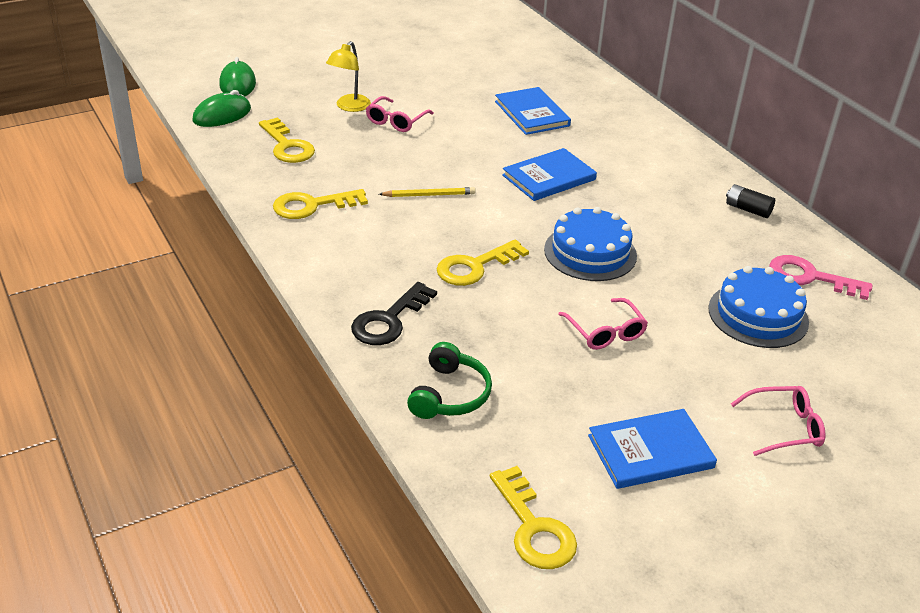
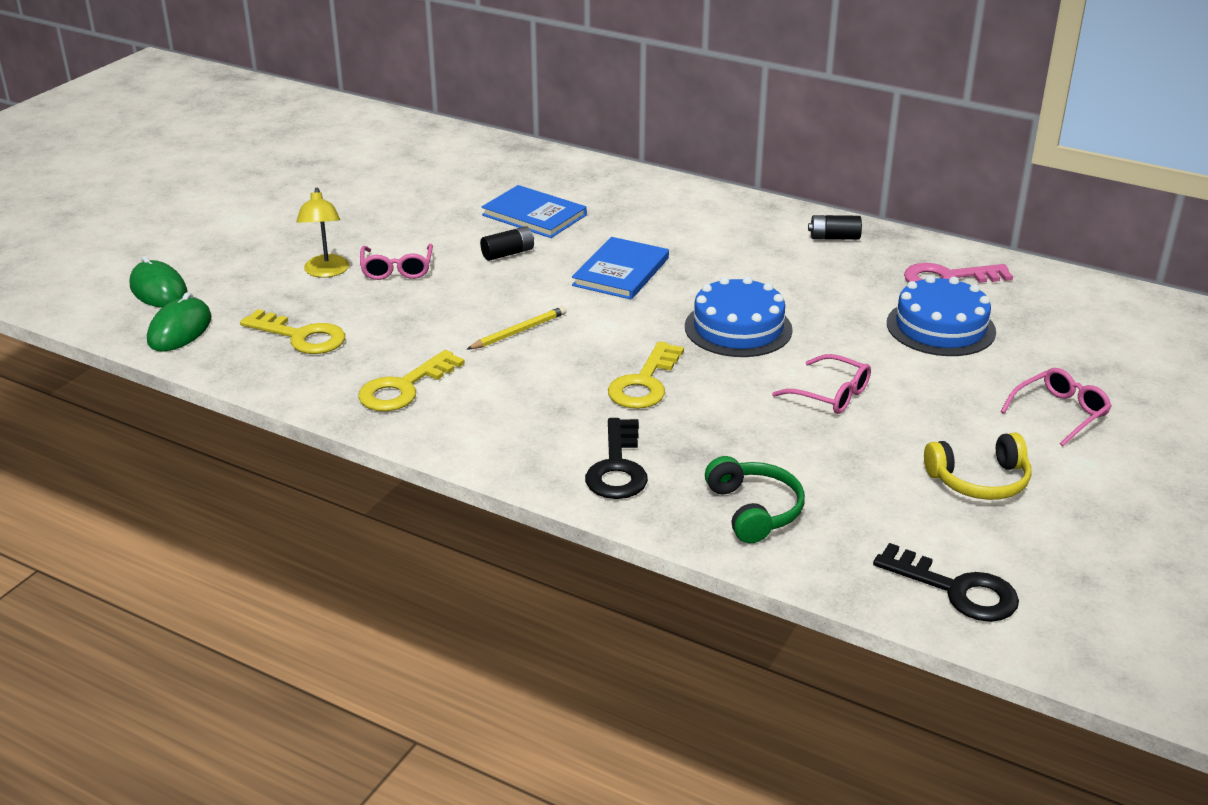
camera: 30 degrees left, 5 degrees down
(483, 136) = (508, 253): none -> black battery
(534, 527) = (956, 590): yellow key -> black key
(650, 451) = (979, 481): blue book -> yellow headphones

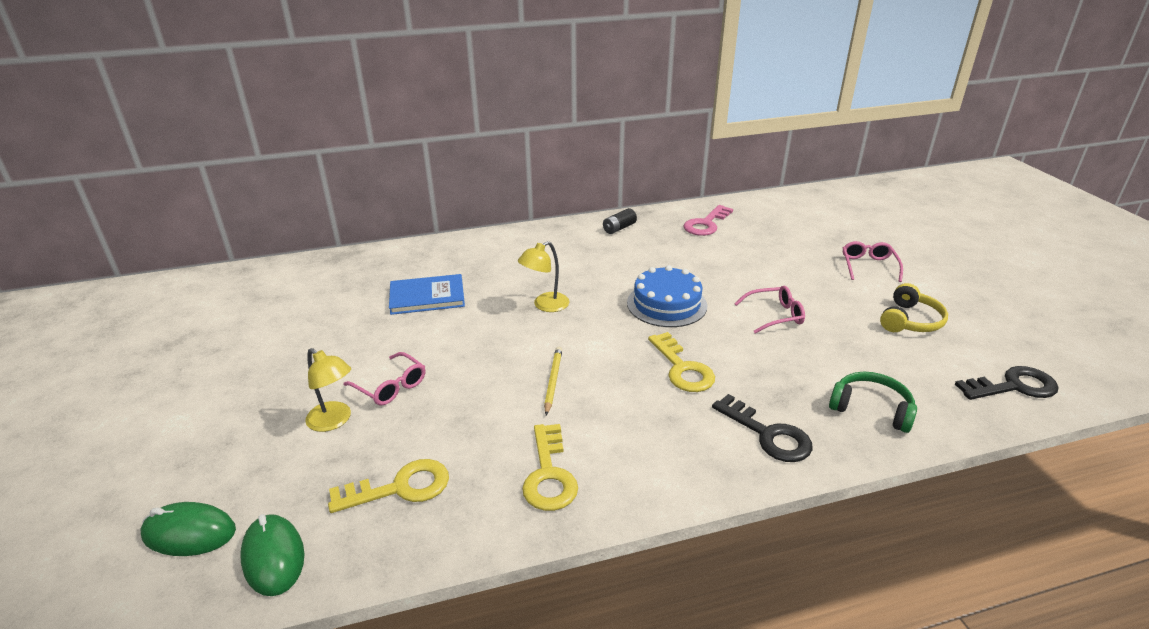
camera: 45 degrees left, 0 degrees up
(508, 253) = (453, 331): black battery -> none
(621, 272) = (545, 305): blue book -> yellow lamp
(940, 327) = (749, 250): blue cake -> none

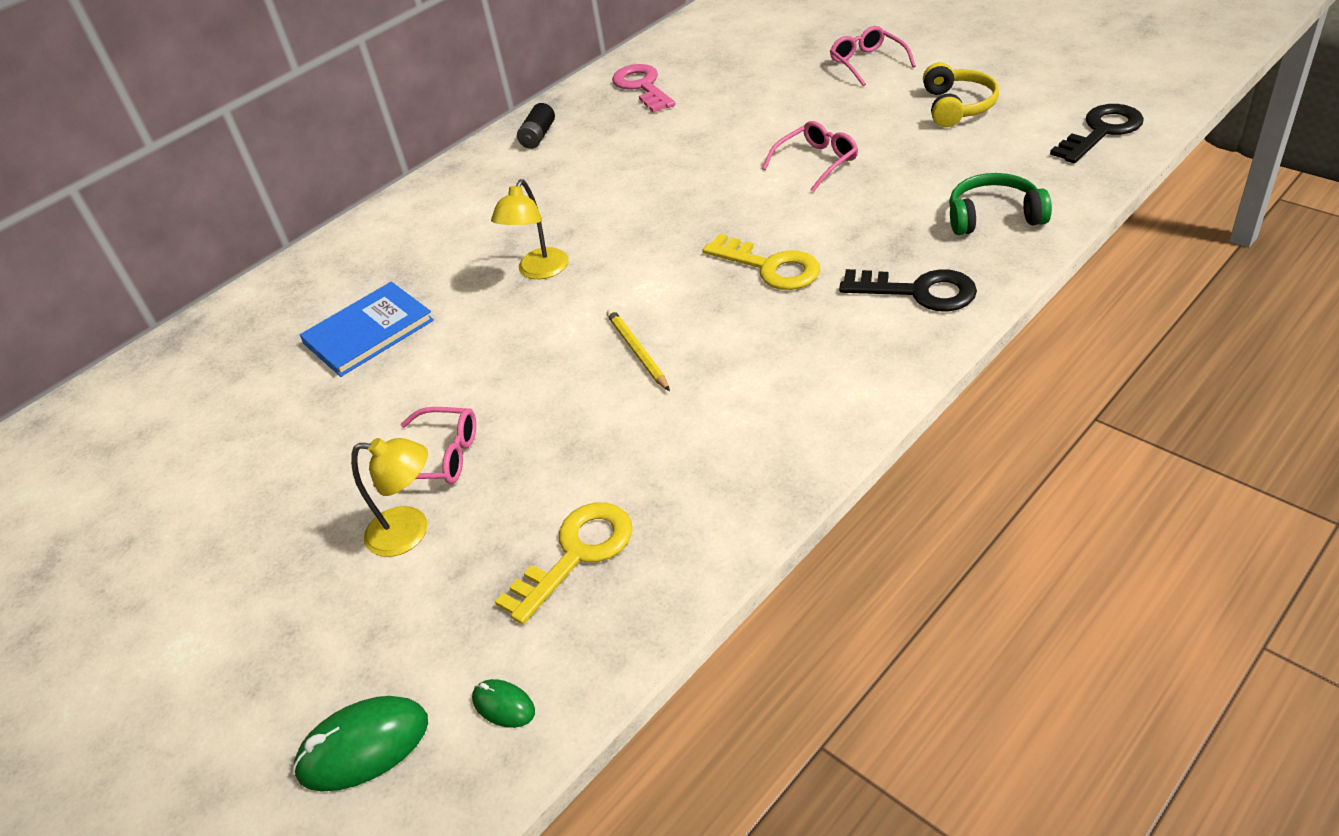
camera: 25 degrees left, 10 degrees up
(273, 557) = (503, 705): green mouse -> green mouse, size x0.54
(549, 474) = (732, 449): yellow key -> none
(666, 304) = (685, 203): blue cake -> none
(706, 224) = (642, 87): pink key -> pink key turned 150 degrees clockwise

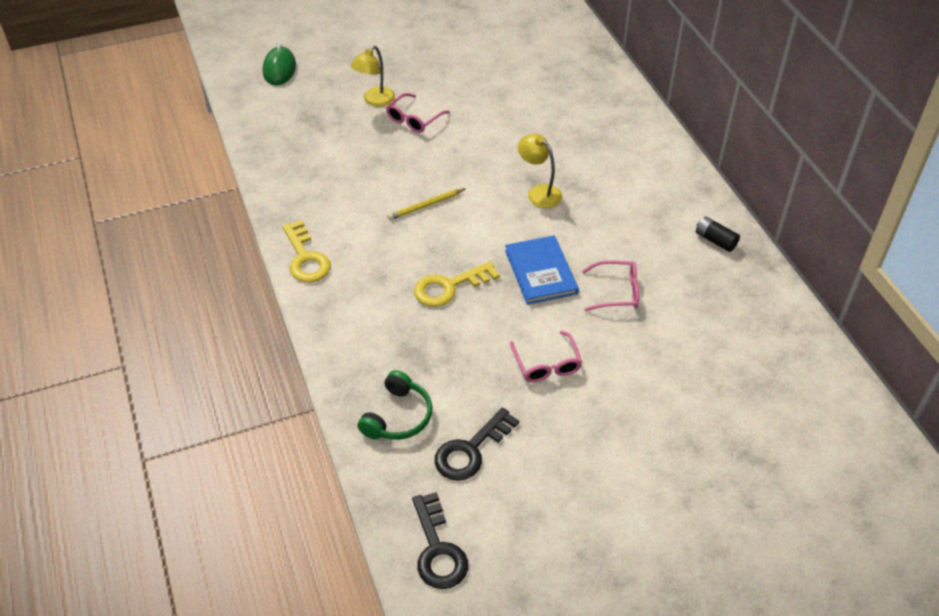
camera: 110 degrees right, 5 degrees up
(368, 332) = (541, 117): blue book -> blue book (540, 272)
(503, 705) = (260, 104): green mouse -> none
(576, 554) = (311, 143): yellow key -> yellow key (305, 258)
(637, 352) = (425, 206): yellow pencil -> yellow pencil turned 150 degrees clockwise
(642, 87) = (751, 321): pink key -> none
(867, 63) = (677, 475): pink glasses -> pink glasses (617, 292)
(918, 291) = (363, 337): black key -> black key (471, 450)
(957, 106) = (553, 488): yellow headphones -> none

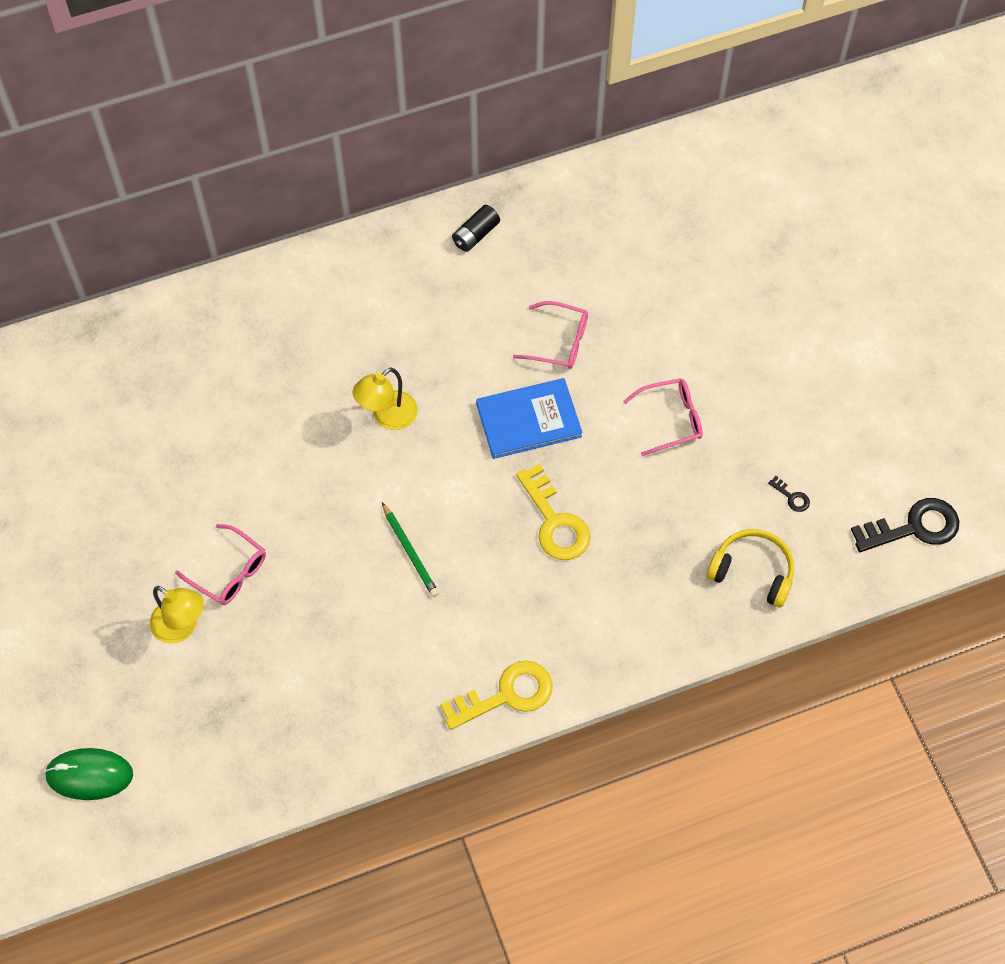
camera: 90 degrees left, 15 degrees up
(398, 416) = (752, 571): green headphones -> yellow headphones
(425, 206) = (410, 552): yellow pencil -> green pencil
(471, 450) = (791, 497): black key -> black key, size x0.43
(617, 292) = (559, 342): pink glasses -> pink glasses turned 105 degrees clockwise

